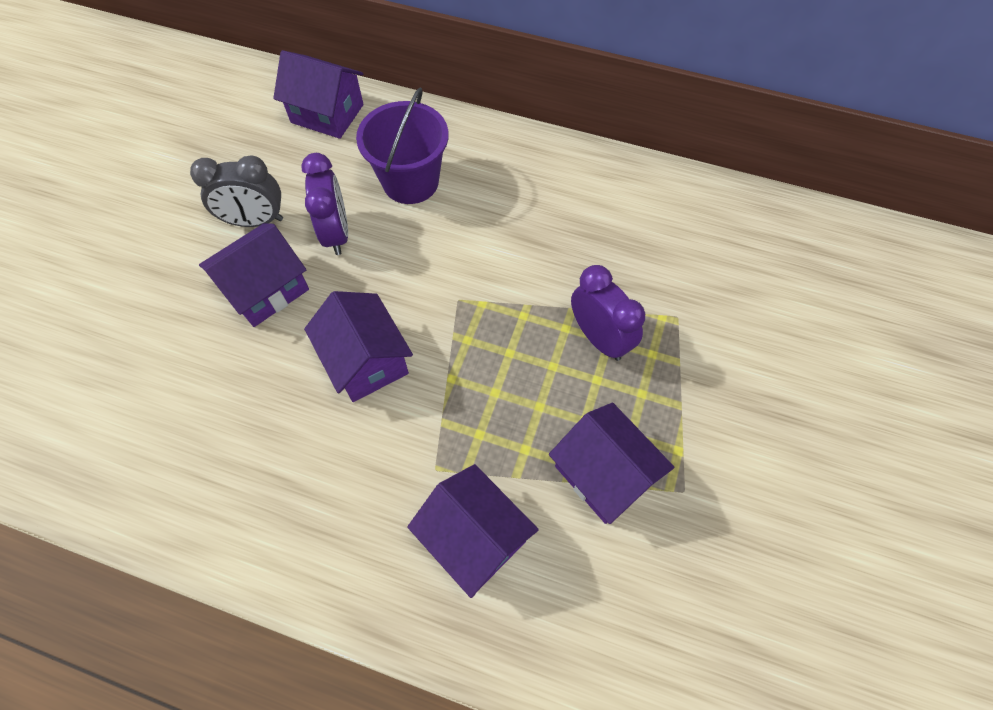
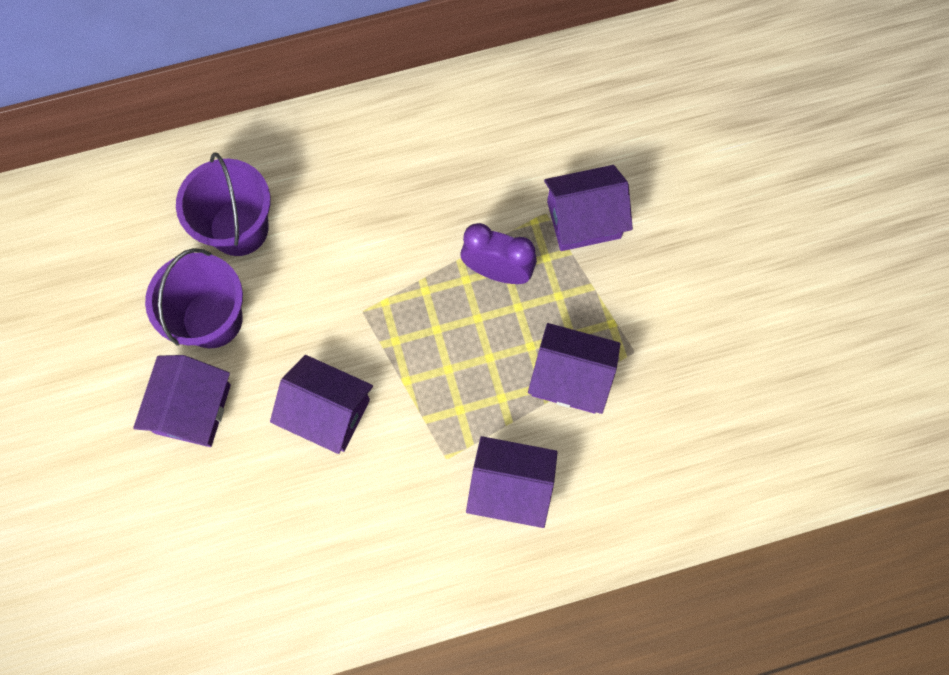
camera: 35 degrees left, 10 degrees up
(255, 221) = (129, 354): grey clock -> none
(327, 113) = (105, 207): purple house -> purple house (583, 219)
(336, 233) = (212, 319): purple clock -> purple bucket

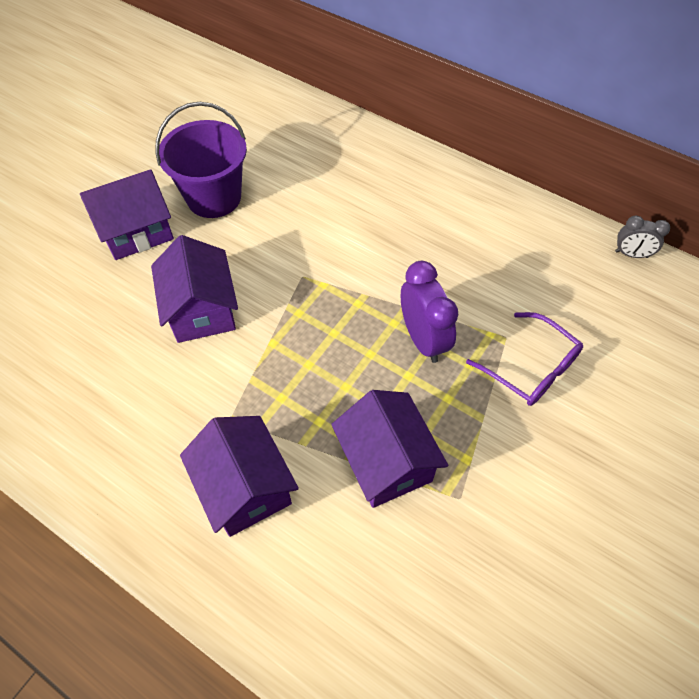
camera: 50 degrees right, 15 degrees down
(239, 228) = (294, 167): purple bucket -> none
(555, 61) = (631, 254): none -> grey clock
(583, 219) = (531, 368): purple house -> purple glasses

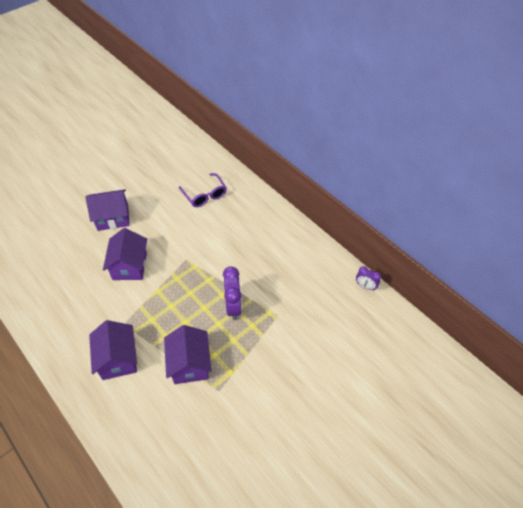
camera: 15 degrees right, 5 degrees down
(214, 197) = (157, 207): purple bucket -> none
(531, 368) = (283, 335): purple glasses -> purple glasses (205, 195)
(631, 254) = (365, 286): grey clock -> purple clock

